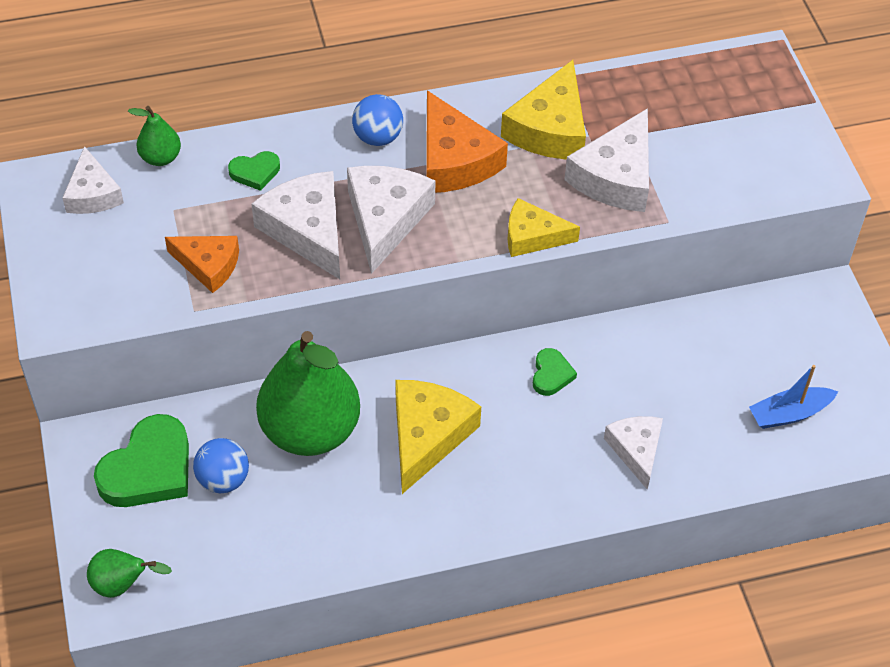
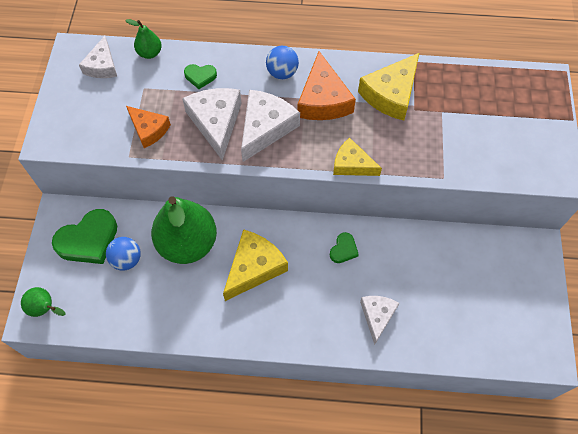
camera: 20 degrees right, 10 degrees up
(616, 176) = (421, 137): white cheese -> none
(789, 414) = (484, 321): blue boat -> none

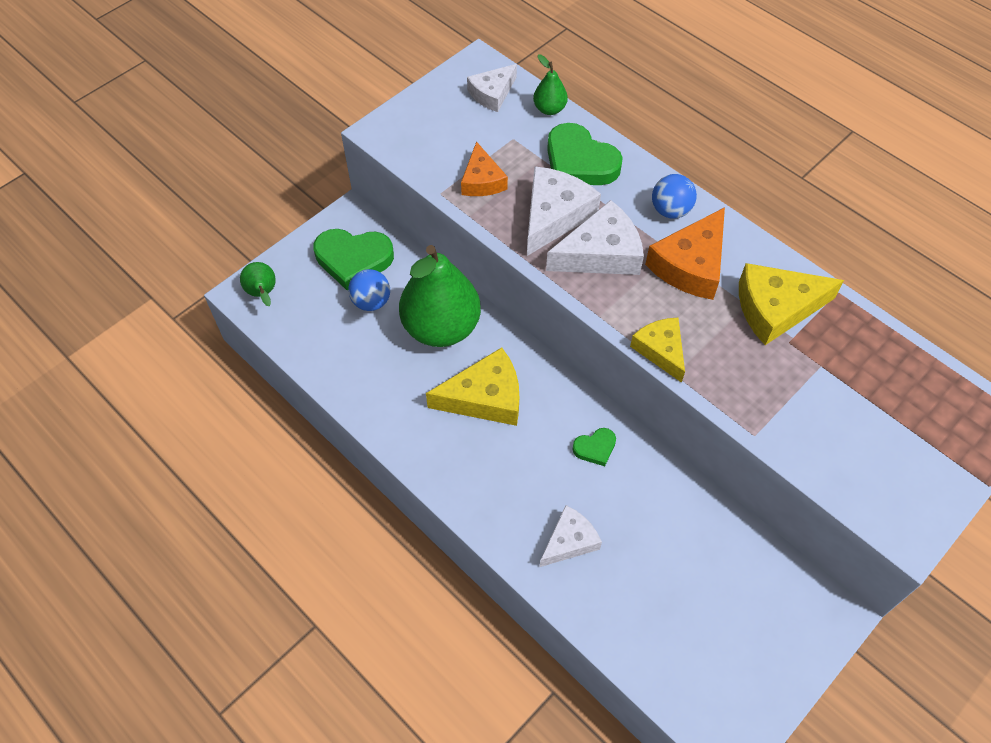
camera: 40 degrees right, 5 degrees down
(200, 76) = (579, 162): green heart -> green heart, size x1.98

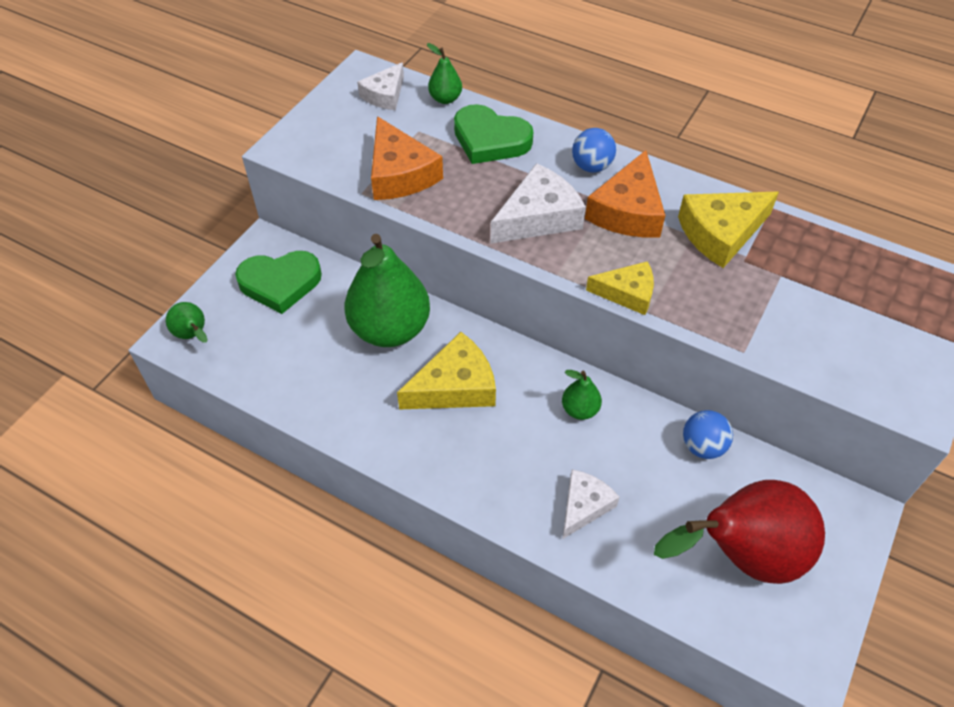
camera: 15 degrees left, 5 degrees down
(371, 302) = (310, 320): blue ball -> blue ball (702, 446)
(482, 180) = (400, 173): orange cheese -> orange cheese, size x1.56
(554, 216) = (482, 192): white cheese -> none
(595, 448) = (580, 410): green heart -> green pear
(661, 350) = (627, 293): yellow cheese -> yellow cheese turned 135 degrees clockwise
(703, 626) = (742, 555): none -> red pear

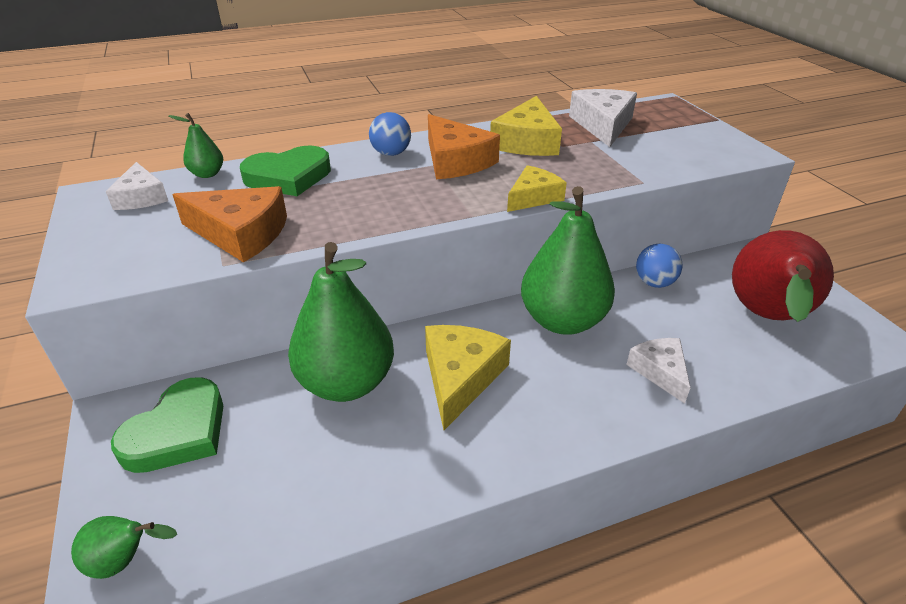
camera: 50 degrees left, 15 degrees down
(538, 217) = (403, 195): white cheese -> white cheese (603, 125)
(580, 410) = (562, 321): green pear -> green pear, size x2.25

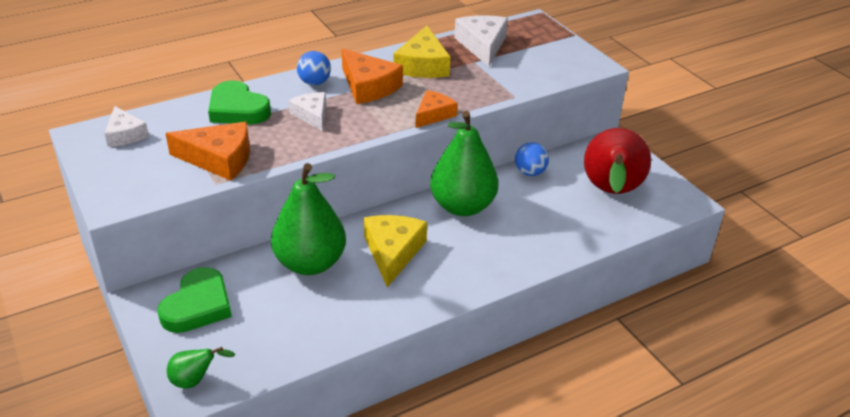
camera: 10 degrees left, 0 degrees up
(207, 174) = (169, 111): green pear -> none
(288, 177) = (237, 109): green heart -> green heart turned 75 degrees clockwise
(533, 197) = (433, 114): yellow cheese -> orange cheese
(660, 371) = (534, 236): white cheese -> white cheese (312, 115)

